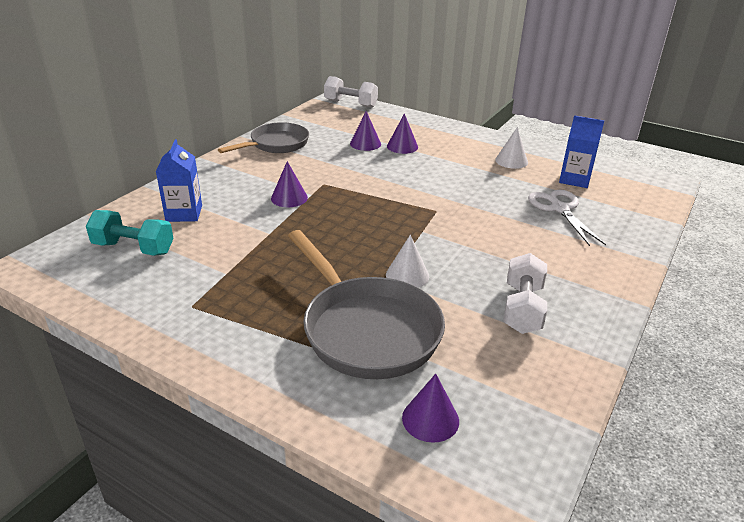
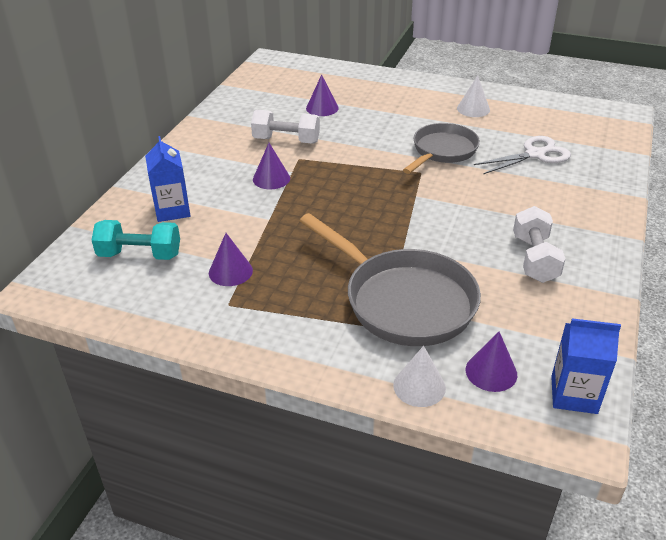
camera: 10 degrees left, 5 degrees up
(276, 144) = (230, 120): grey pan -> grey pan (442, 151)
(350, 104) = (287, 63): white dumbbell -> white dumbbell (286, 140)
(402, 146) = (360, 106): purple cone -> purple cone (230, 271)
(407, 275) = (419, 242): white cone -> white cone (419, 386)
(559, 209) = (535, 154): white scissors -> white scissors turned 90 degrees clockwise
(574, 179) = (539, 121): blue carton -> blue carton (574, 394)

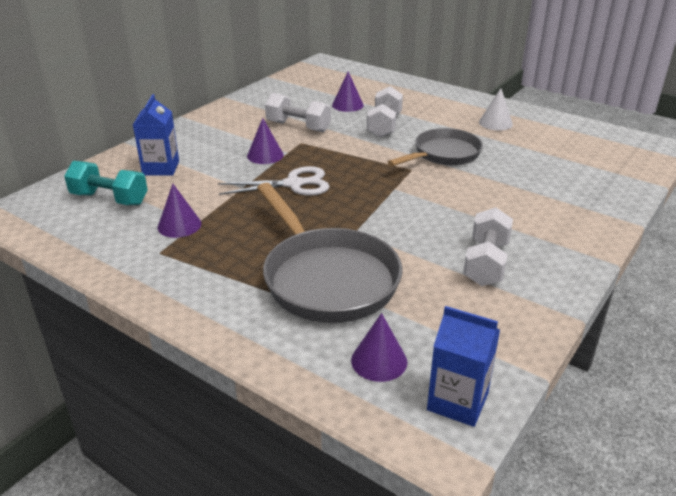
camera: 15 degrees right, 5 degrees down
(370, 127) = (384, 125): none -> white dumbbell
(419, 386) = (296, 359): white cone -> none
(535, 154) = (539, 170): white scissors -> white scissors (294, 184)

